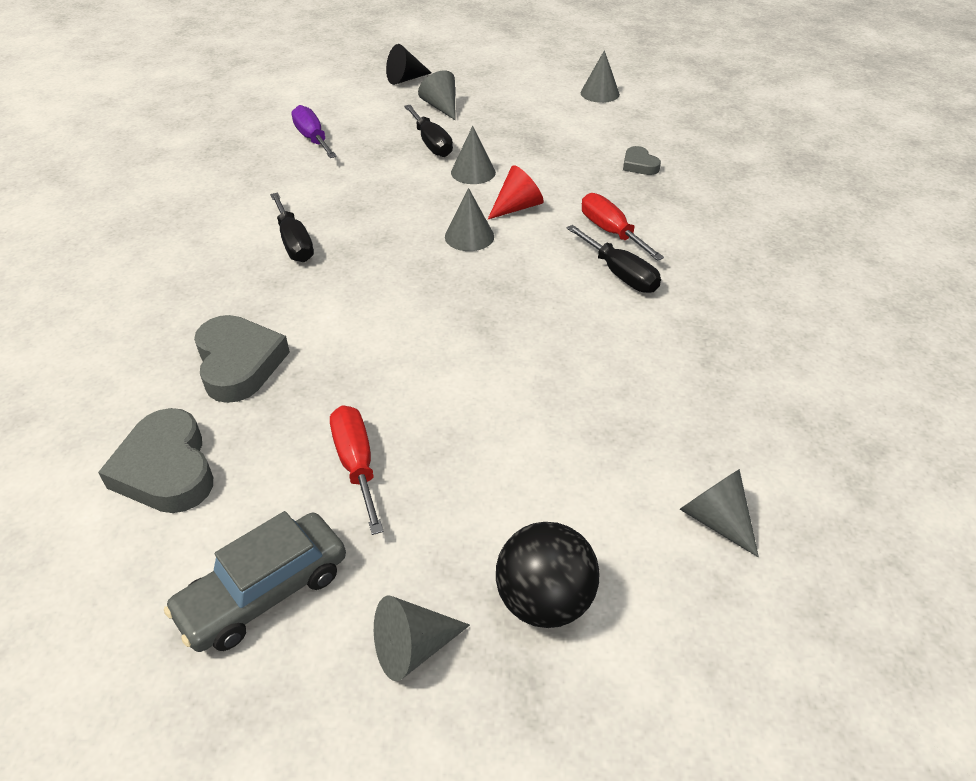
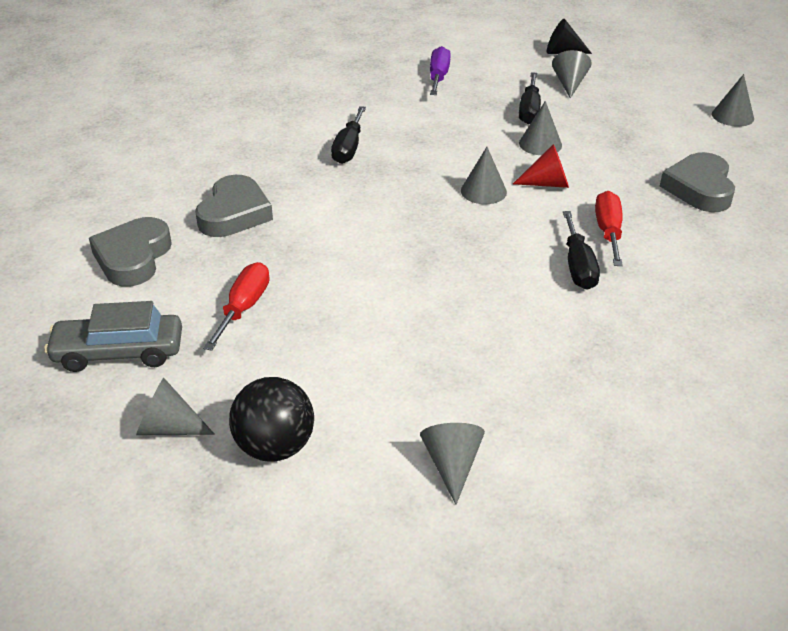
camera: 35 degrees right, 5 degrees down
(639, 165) = (699, 188): grey heart -> grey heart, size x1.87

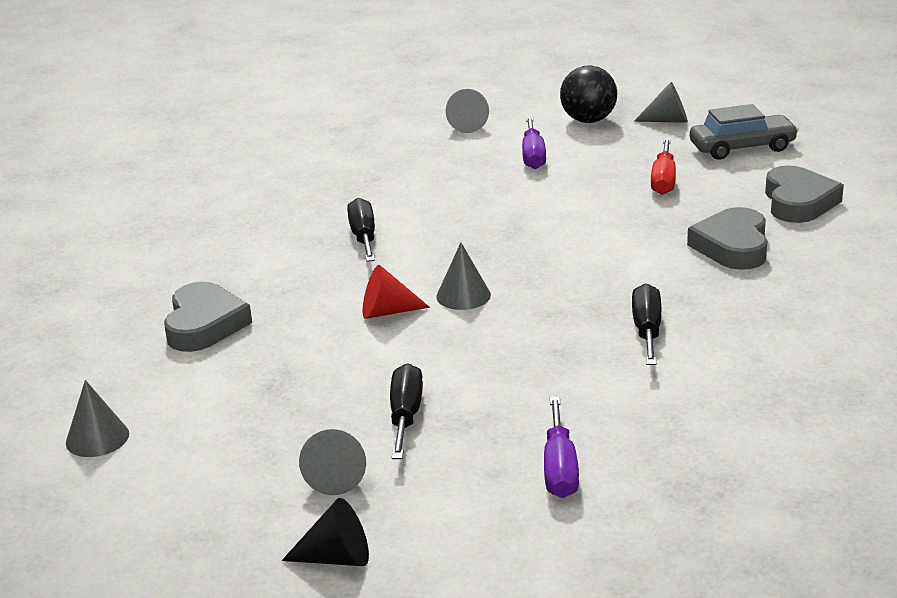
camera: 175 degrees right, 10 degrees down
(375, 375) = (533, 156): none -> purple screwdriver
(540, 144) = (392, 362): grey cone -> none
(608, 232) = (326, 269): red screwdriver -> none

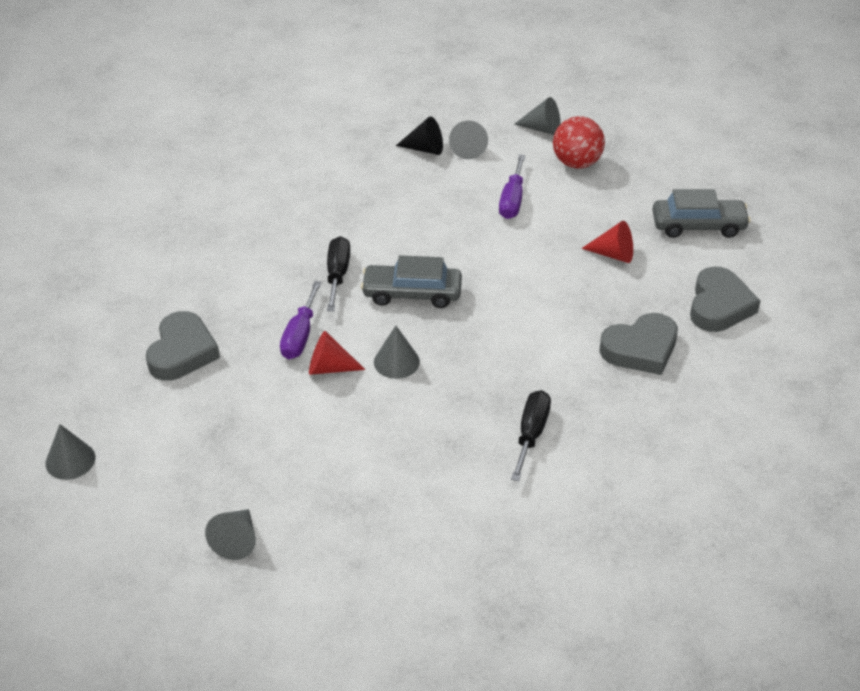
camera: 10 degrees right, 15 degrees up
(336, 558) = (213, 623): black cone -> black cone (425, 149)
(405, 416) = (308, 488): black screwdriver -> none
(456, 240) = (412, 293): none -> grey car
(560, 468) = (408, 570): purple screwdriver -> purple screwdriver (300, 335)
(588, 120) = (576, 163): black ball -> red ball
(663, 180) = (613, 254): red screwdriver -> red cone
(667, 120) = (646, 177): grey cone -> grey cone (542, 129)
(732, 246) = (640, 349): grey heart -> grey heart turned 135 degrees counterclockwise

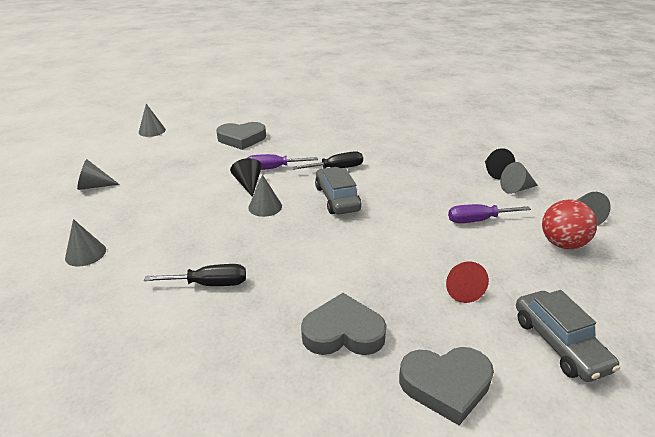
camera: 70 degrees right, 10 degrees down
(329, 368) = (248, 184): red cone -> black cone
(420, 547) = (85, 253): none -> grey cone
(640, 349) = (343, 332): grey heart -> grey heart turned 135 degrees clockwise

